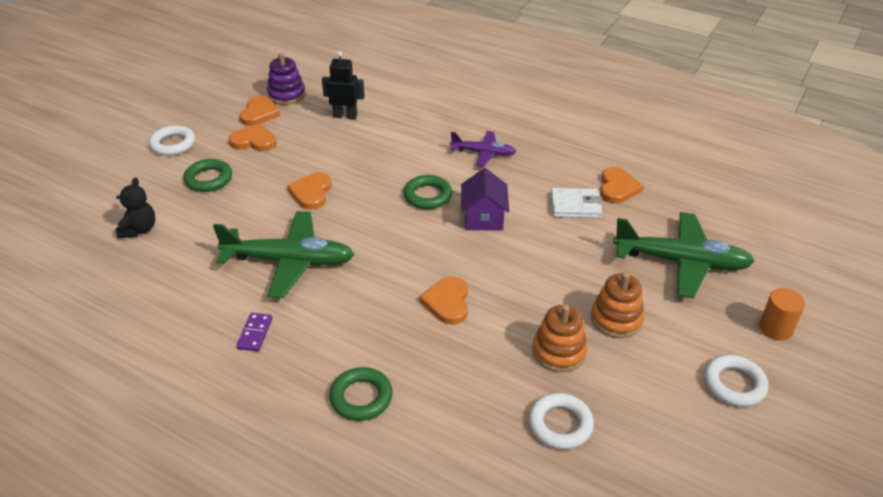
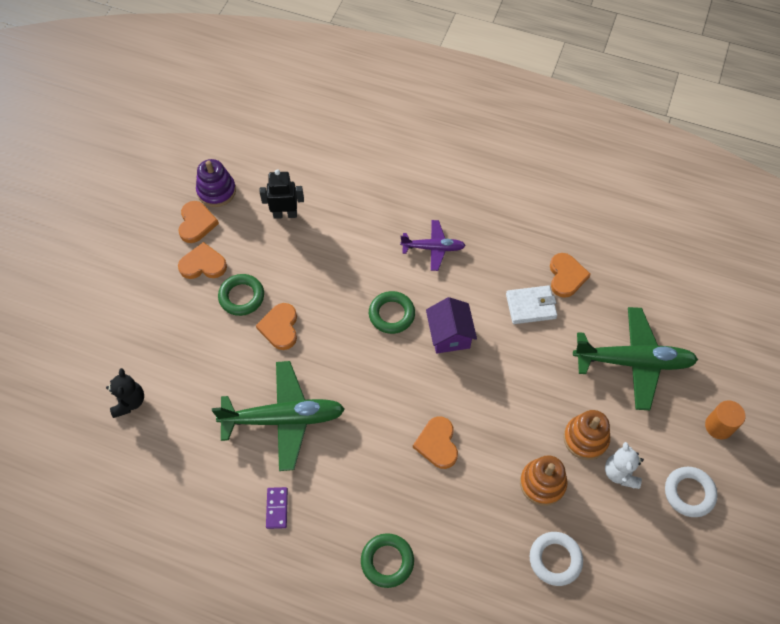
camera: 10 degrees left, 20 degrees up
(173, 144) = (122, 281): white ring -> none
(208, 179) = (174, 325): green ring -> green ring (241, 297)
(652, 355) = (620, 473): none -> white teddy bear

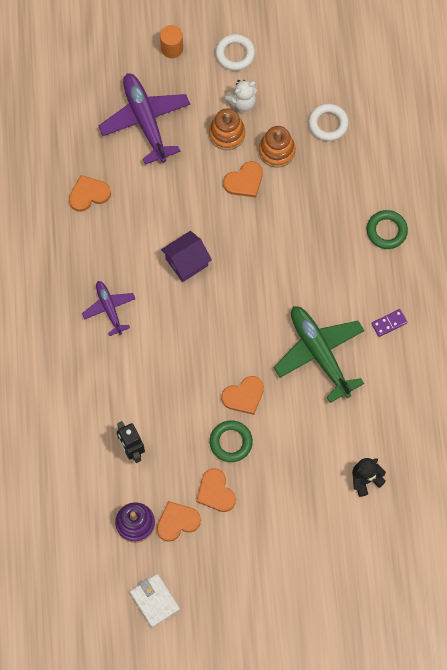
camera: 115 degrees left, 10 degrees up
(391, 314) = (189, 314): green ring -> none
(437, 444) = (283, 233): orange heart -> orange heart (244, 181)
(531, 306) = (130, 211): white wallet -> white wallet (154, 600)
(633, 362) = (145, 121): green plane -> purple plane

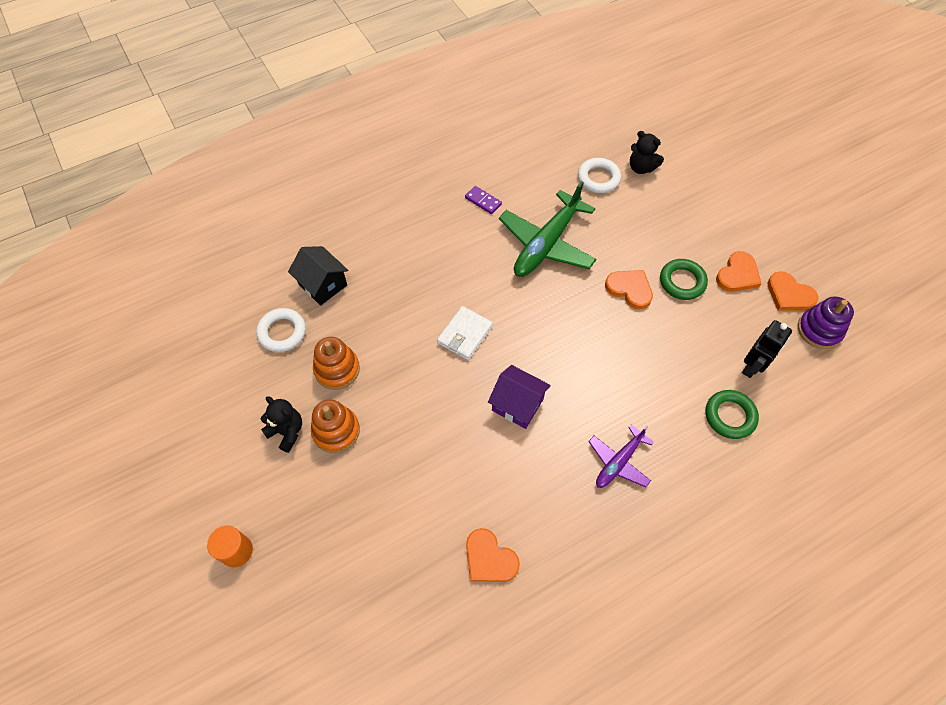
camera: 115 degrees left, 10 degrees down
(145, 121) = (356, 535): purple plane -> none
(154, 600) = (872, 282): white wallet -> white wallet (465, 334)
(235, 54) = (221, 468): white ring -> white ring (598, 178)
(242, 102) = (287, 432): white teddy bear -> black teddy bear
(244, 181) = (390, 387): orange heart -> none
(359, 166) = (323, 284): none -> black house
(386, 231) = (386, 236): green ring -> green ring (730, 416)

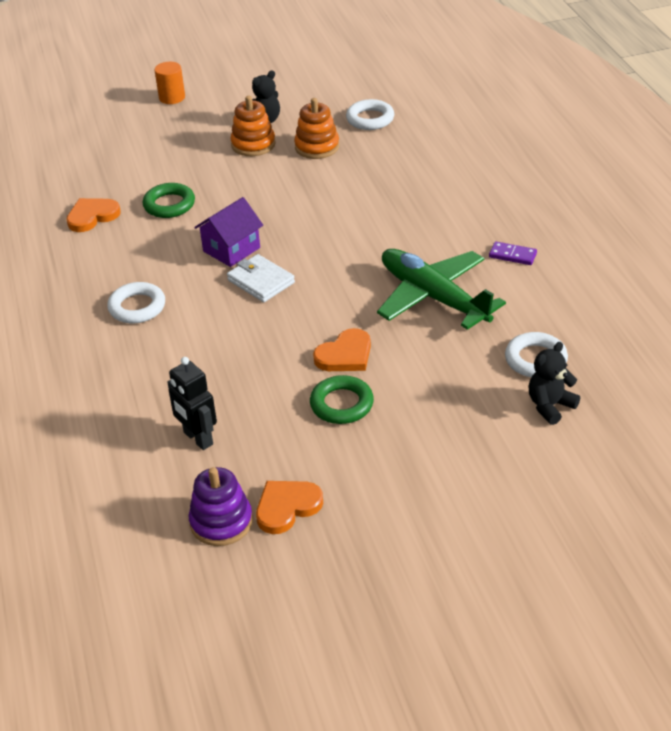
camera: 105 degrees right, 20 degrees down
(323, 284) = (419, 142): black house -> none
(465, 334) = (327, 224): white wallet -> white wallet (261, 281)
(483, 201) = (512, 255): purple domino -> purple domino turned 60 degrees clockwise
(619, 462) = (137, 307): purple plane -> white ring
(730, 416) = (145, 402): green ring -> green ring (169, 205)
(737, 275) = (336, 462): orange heart -> none

